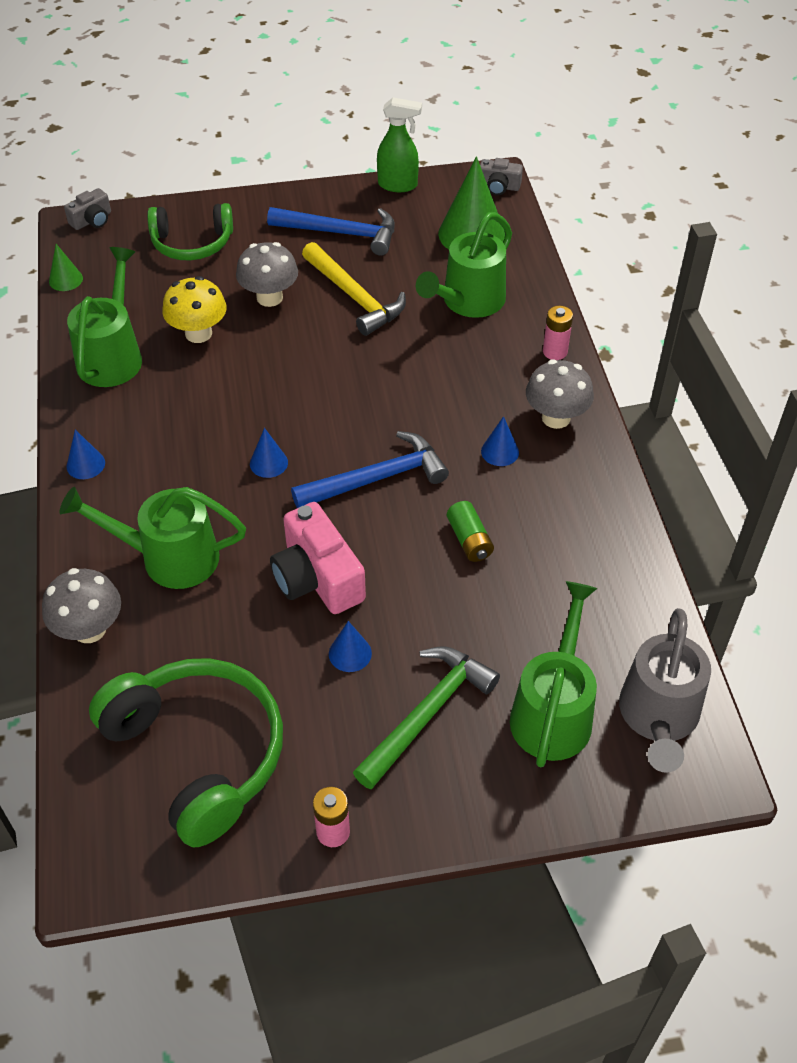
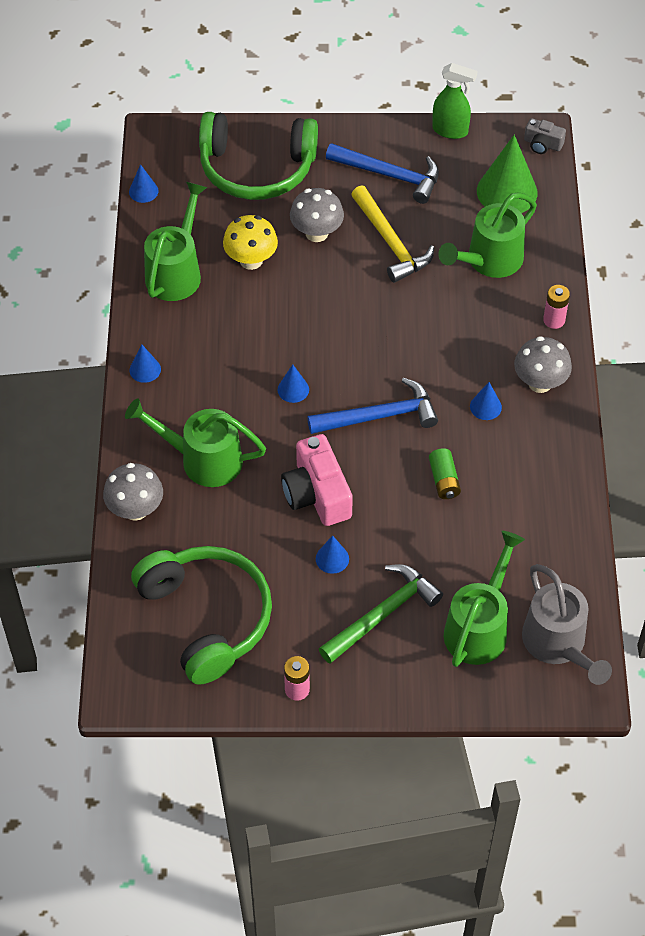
camera: 10 degrees right, 5 degrees up
(65, 279) = (143, 191): green cone -> blue cone
(92, 220) = (172, 132): grey camera -> none
(192, 243) = (257, 168): green headphones -> green headphones, size x1.58
(658, 718) = (558, 645): grey watering can -> grey watering can turned 45 degrees counterclockwise

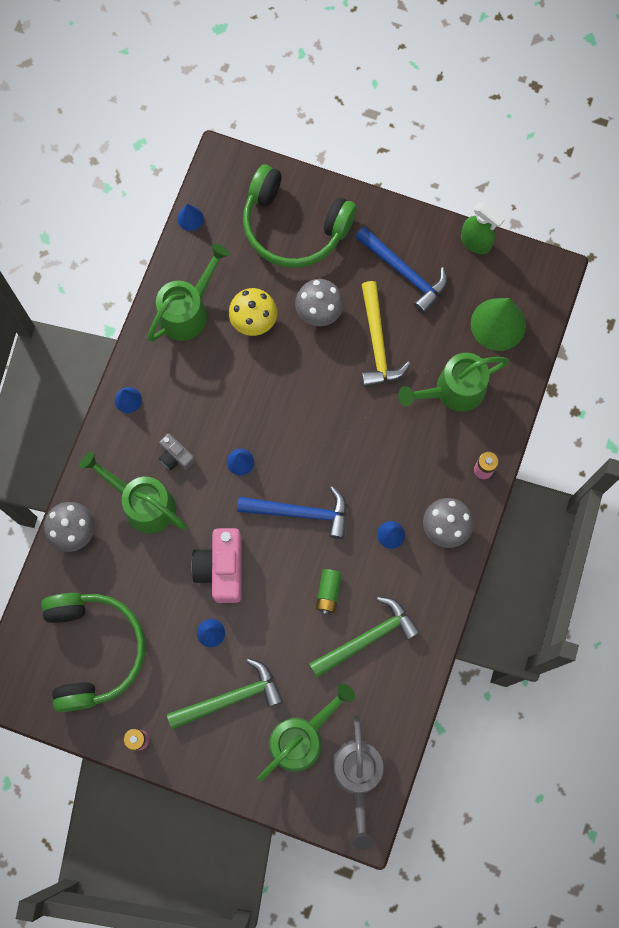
camera: 20 degrees right, 20 degrees up
(506, 509) = (367, 638): none -> green hammer
(542, 144) = (550, 284): grey camera -> grey camera (175, 456)

